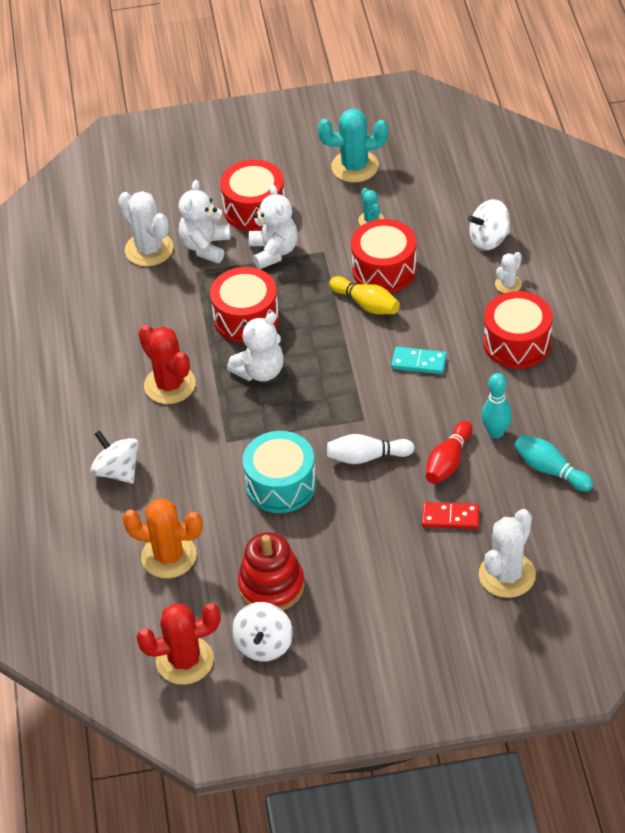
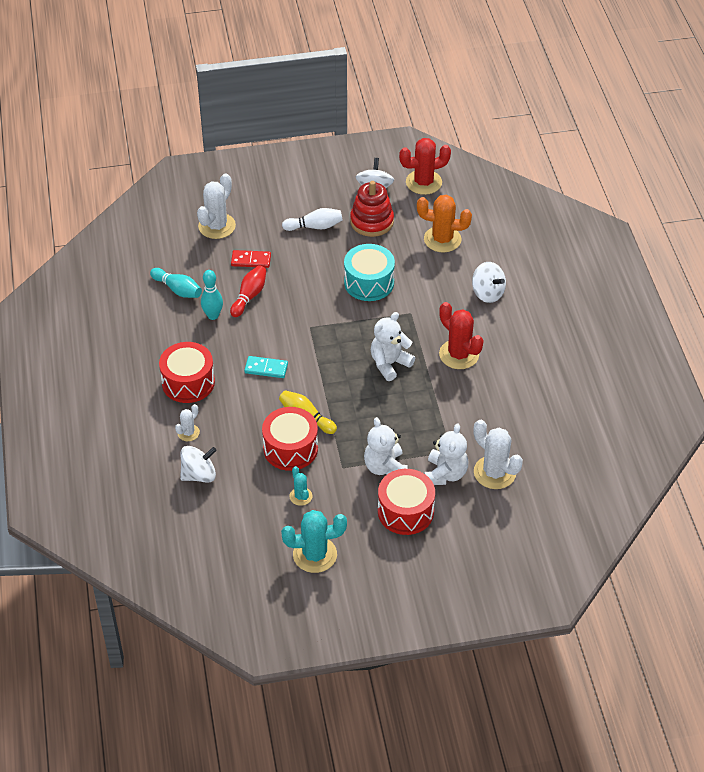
camera: 175 degrees right, 0 degrees up
(246, 318) = (404, 408): red drum -> none
(367, 457) = (307, 300): white bowling pin -> white bowling pin (315, 226)

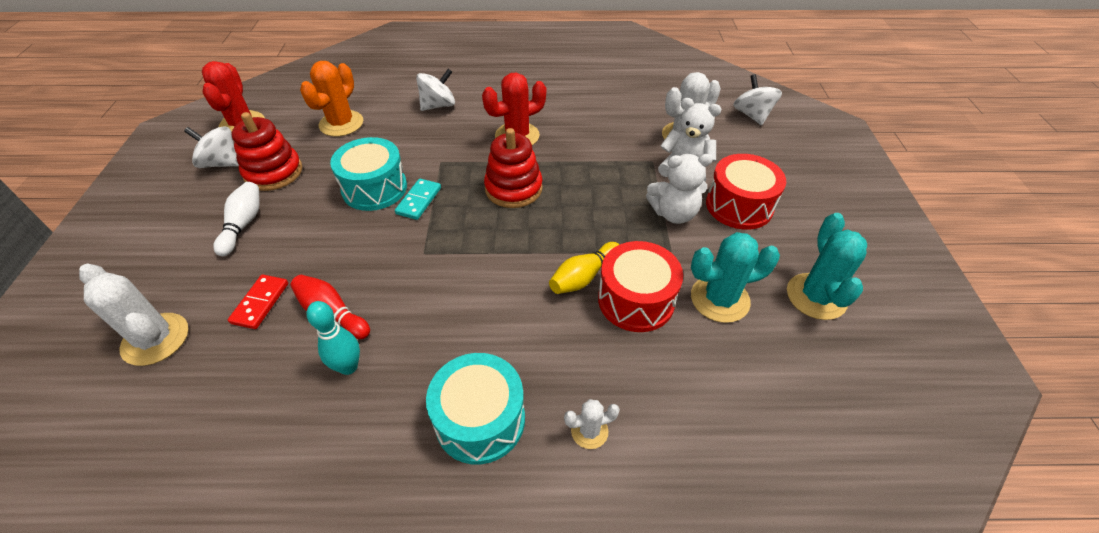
camera: 80 degrees left, 0 degrees up
(178, 289) = (262, 414): turquoise bowling pin -> none
(188, 382) = (480, 420): red drum -> turquoise drum
(188, 433) = (589, 431): white cactus -> white cactus turned 60 degrees counterclockwise
(199, 475) = (679, 424): white spinning top -> white spinning top (752, 115)
(266, 368) = (483, 310): turquoise domino -> turquoise domino (419, 201)
(301, 496) = (719, 299): turquoise cactus -> turquoise cactus, size x1.87
(389, 364) = (513, 188): white teddy bear -> red stacking toy

